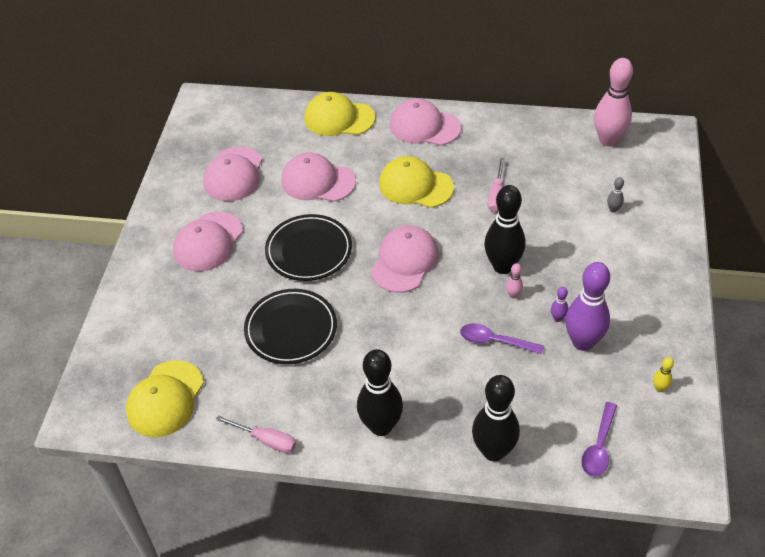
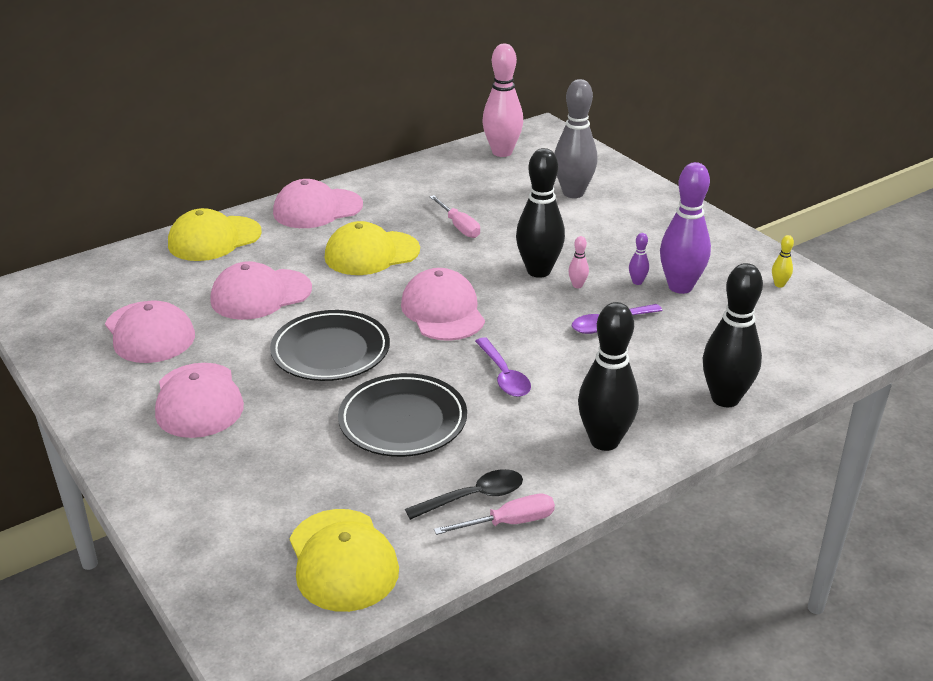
camera: 45 degrees left, 15 degrees down
(268, 409) = (473, 497): none -> black spoon
(599, 447) = (796, 346): purple spoon -> purple spoon (504, 375)
(613, 209) = (573, 193): grey bowling pin -> grey bowling pin, size x2.41

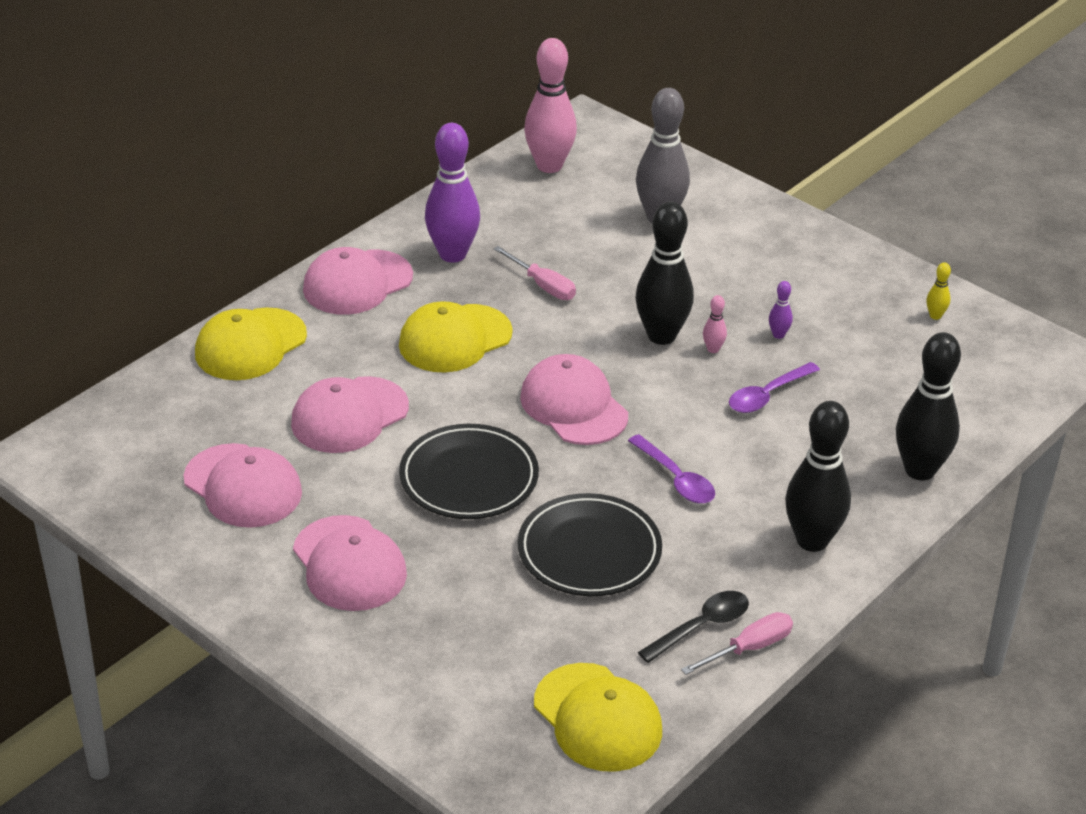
camera: 15 degrees left, 5 degrees up
(680, 287) = (828, 334): purple bowling pin -> purple bowling pin (452, 254)

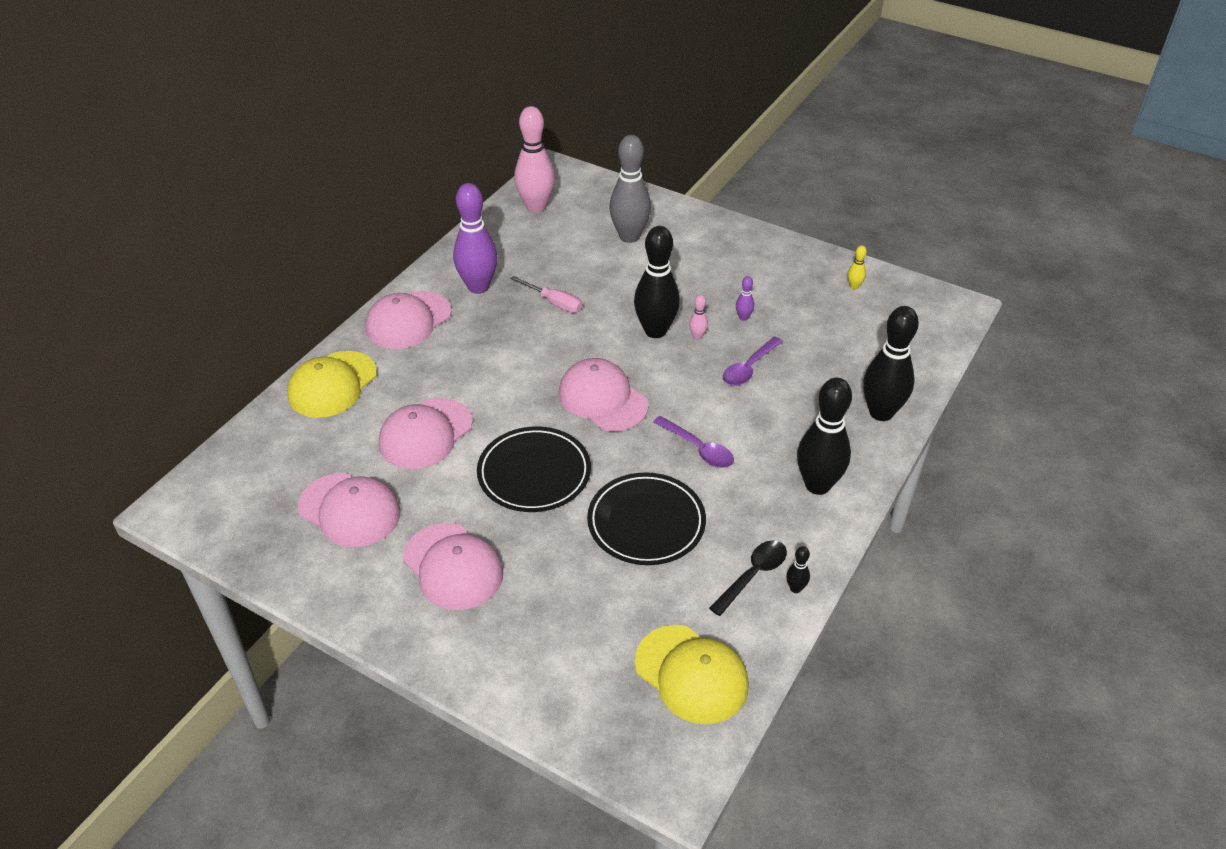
camera: 10 degrees left, 5 degrees up
(455, 339) = (496, 356): yellow cap -> none
(749, 648) = (795, 588): pink screwdriver -> black bowling pin

